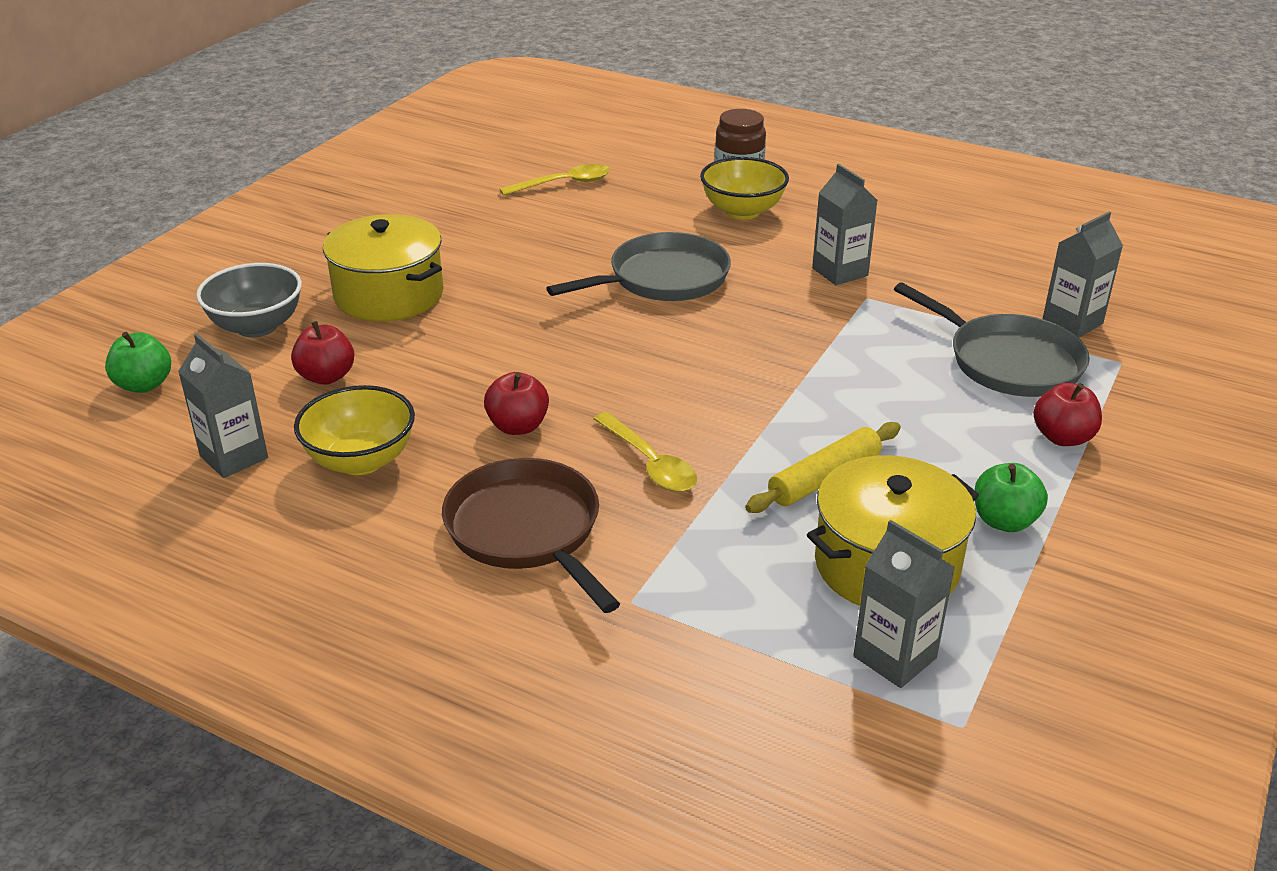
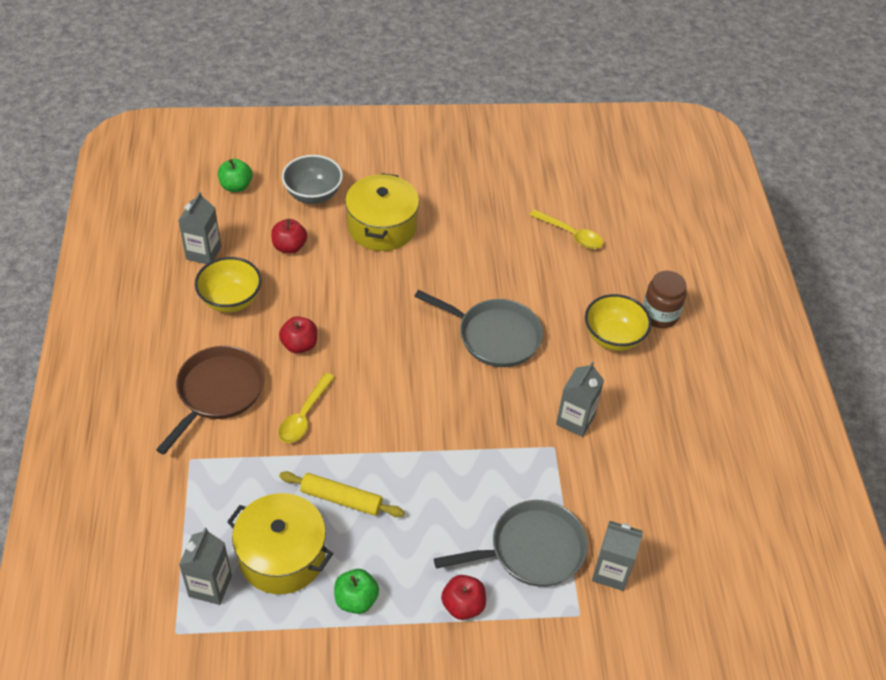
camera: 55 degrees right, 15 degrees up
(1008, 361) = (531, 550): grey pan -> grey pan turned 120 degrees counterclockwise

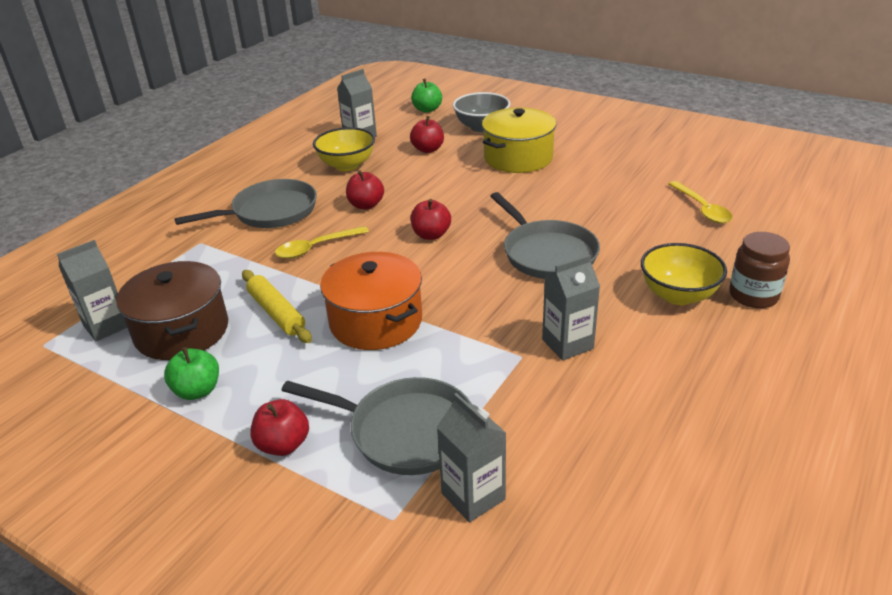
camera: 40 degrees right, 15 degrees down
(218, 392) = (270, 212): brown pan -> grey pan
(282, 556) = (182, 331): yellow pot -> brown pot
(388, 356) = (431, 235): none -> red apple
(426, 468) = (376, 321): none -> orange pot

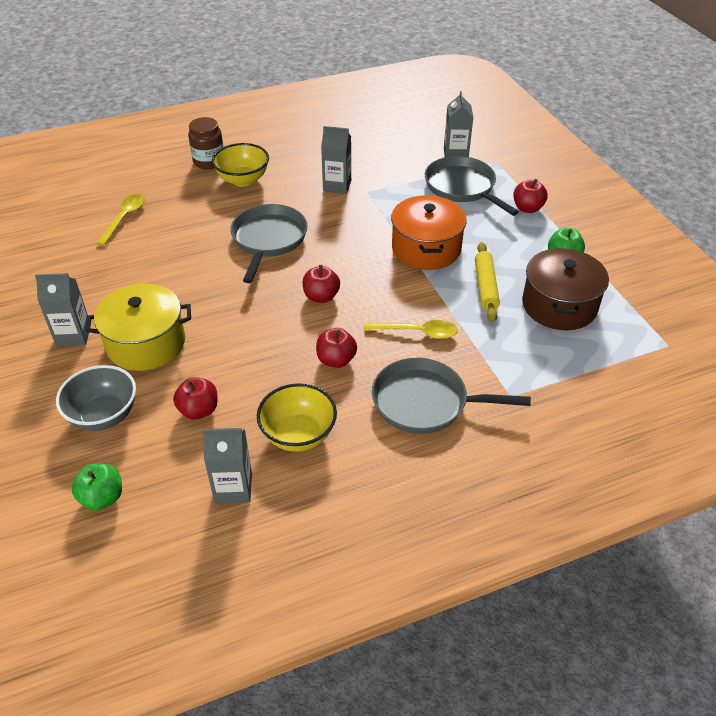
camera: 145 degrees left, 10 degrees up
(106, 326) = (616, 338): grey carton -> grey carton (73, 335)

